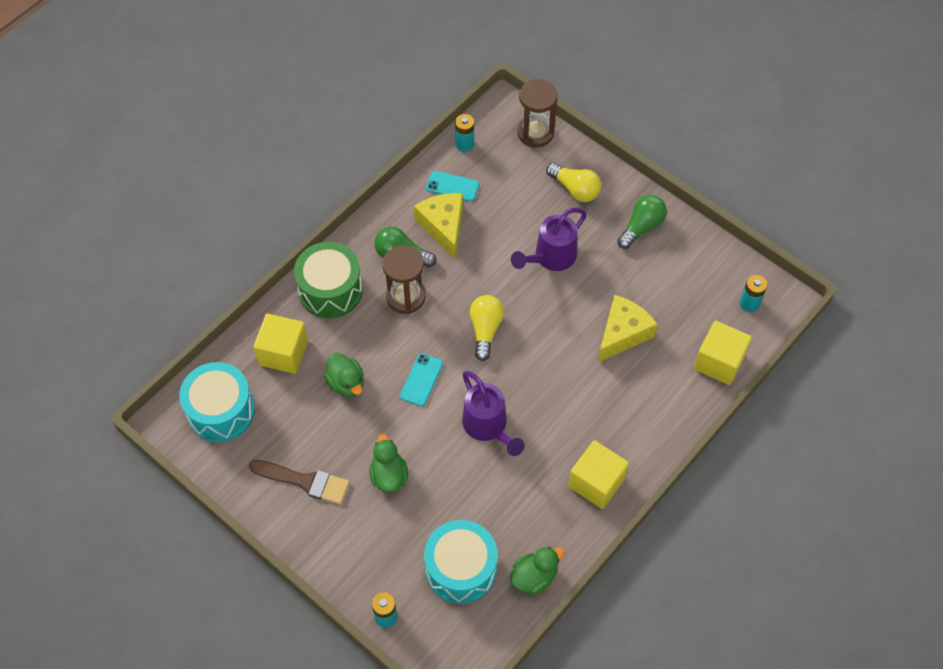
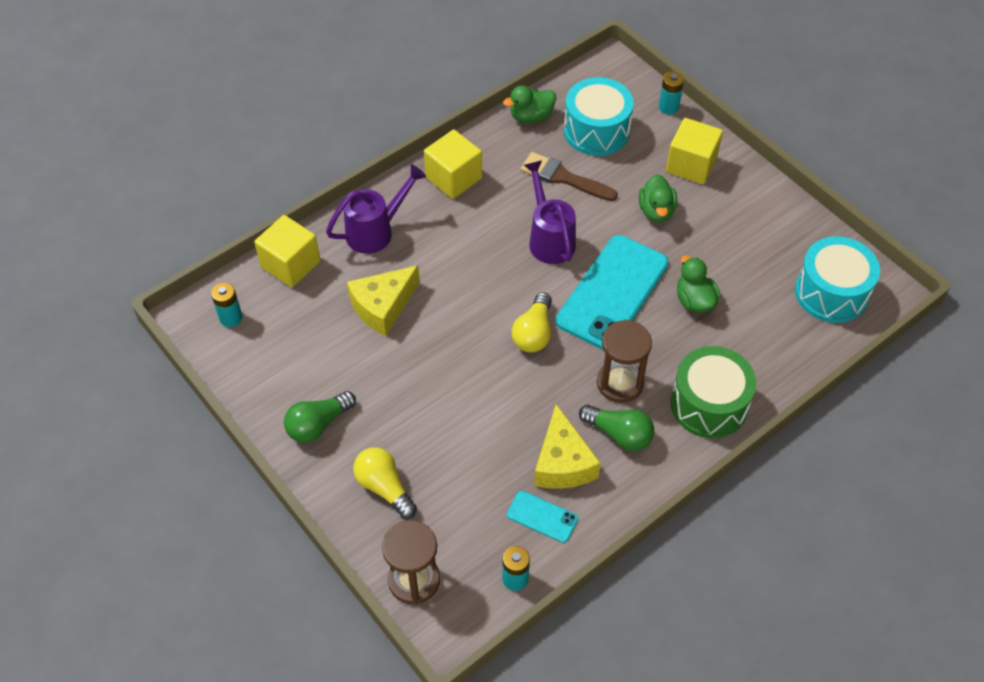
camera: 170 degrees left, 5 degrees down
(283, 353) = (764, 342): yellow cube -> yellow cube (691, 165)
(305, 481) = (740, 217): brown brush -> brown brush (563, 177)
(421, 380) = (612, 292): turquoise phone -> turquoise phone, size x2.20
(551, 257) = (439, 403): purple watering can -> purple watering can (375, 231)

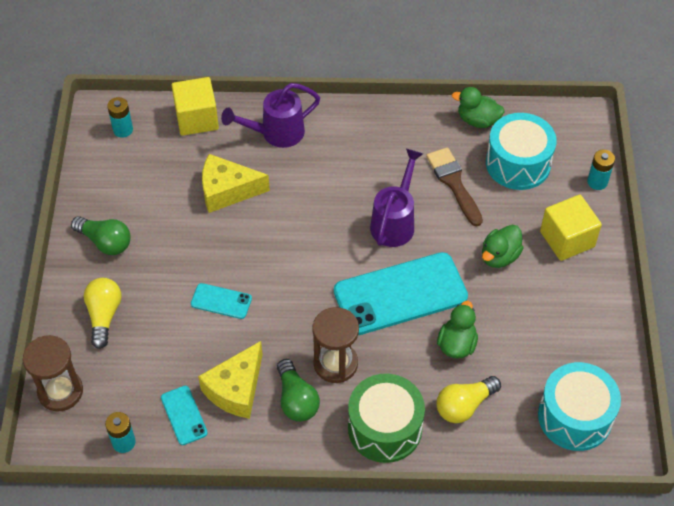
camera: 40 degrees right, 0 degrees up
(318, 424) = (105, 242): green light bulb -> green light bulb turned 150 degrees counterclockwise
(375, 231) = (276, 133): purple watering can -> purple watering can turned 150 degrees clockwise
(453, 178) = (371, 130): yellow cube -> none
(474, 401) = (221, 301): none -> turquoise phone
(534, 333) = (311, 283): yellow light bulb -> yellow light bulb (464, 405)

